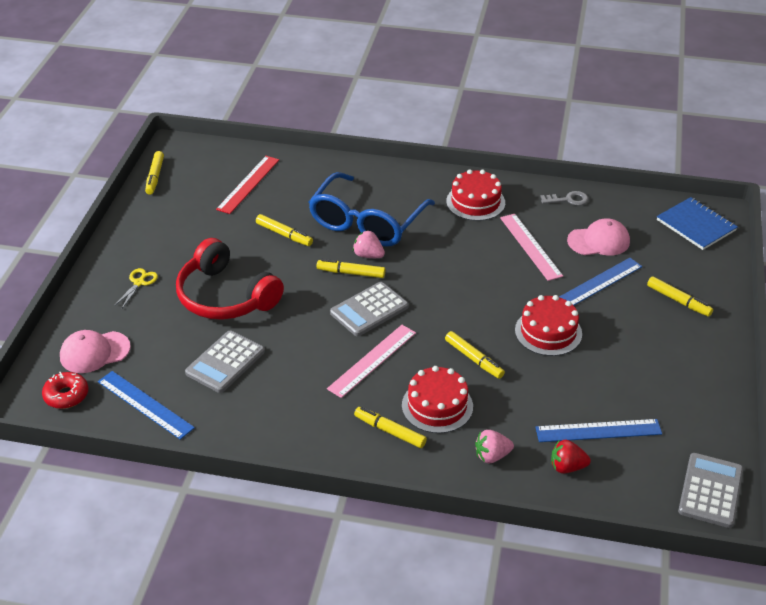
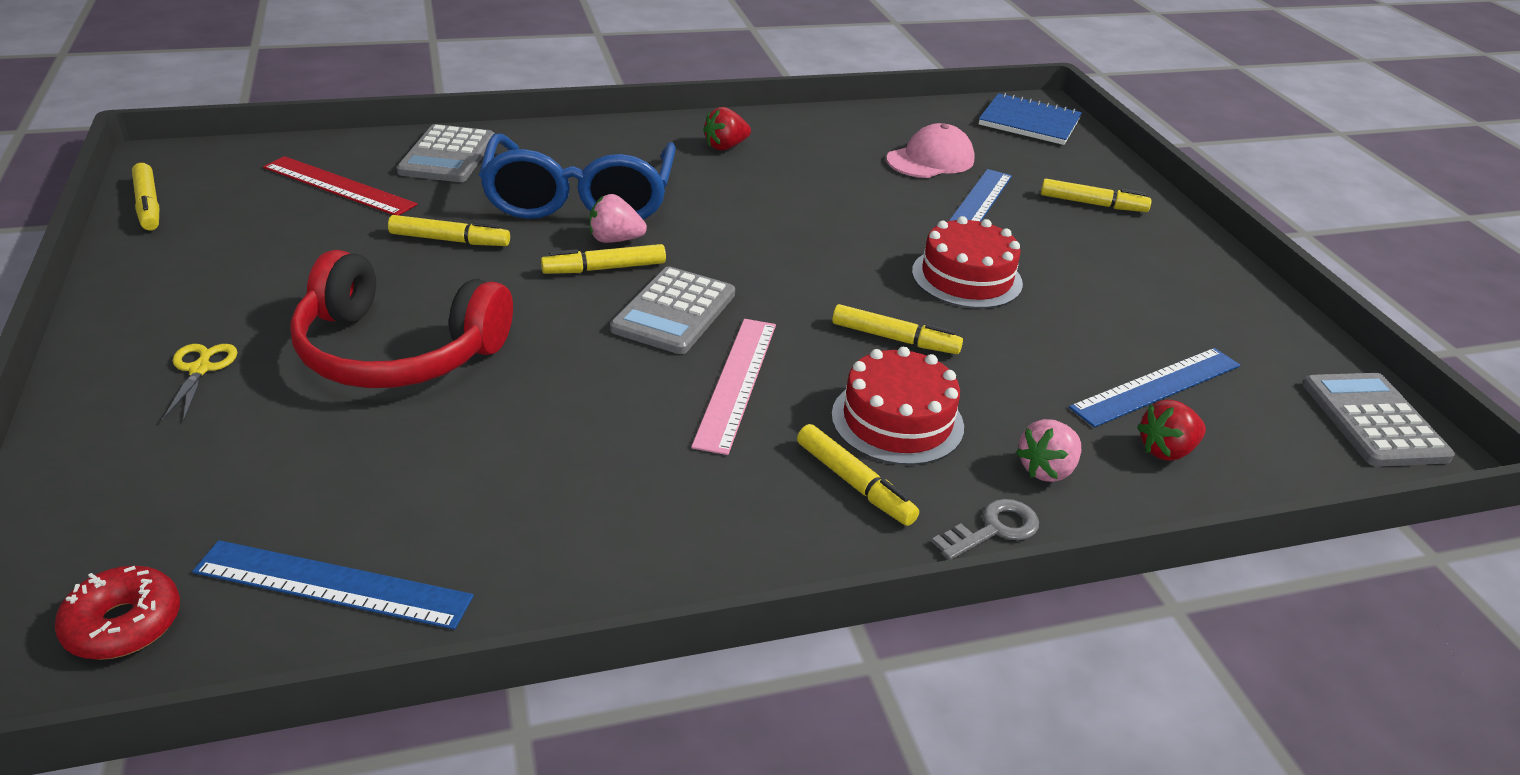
camera: 30 degrees left, 5 degrees down
(94, 352) = (157, 517): pink cap -> none
(225, 362) = (465, 457): grey calculator -> grey calculator (447, 155)
(248, 184) = (339, 186): red ruler -> red ruler turned 60 degrees counterclockwise
(390, 431) = (854, 483): yellow marker -> yellow marker turned 135 degrees counterclockwise
(475, 202) = (725, 147): red cake -> red strawberry
(530, 246) = (847, 182): pink ruler -> none
(568, 200) = (848, 123): grey key -> grey key (993, 529)

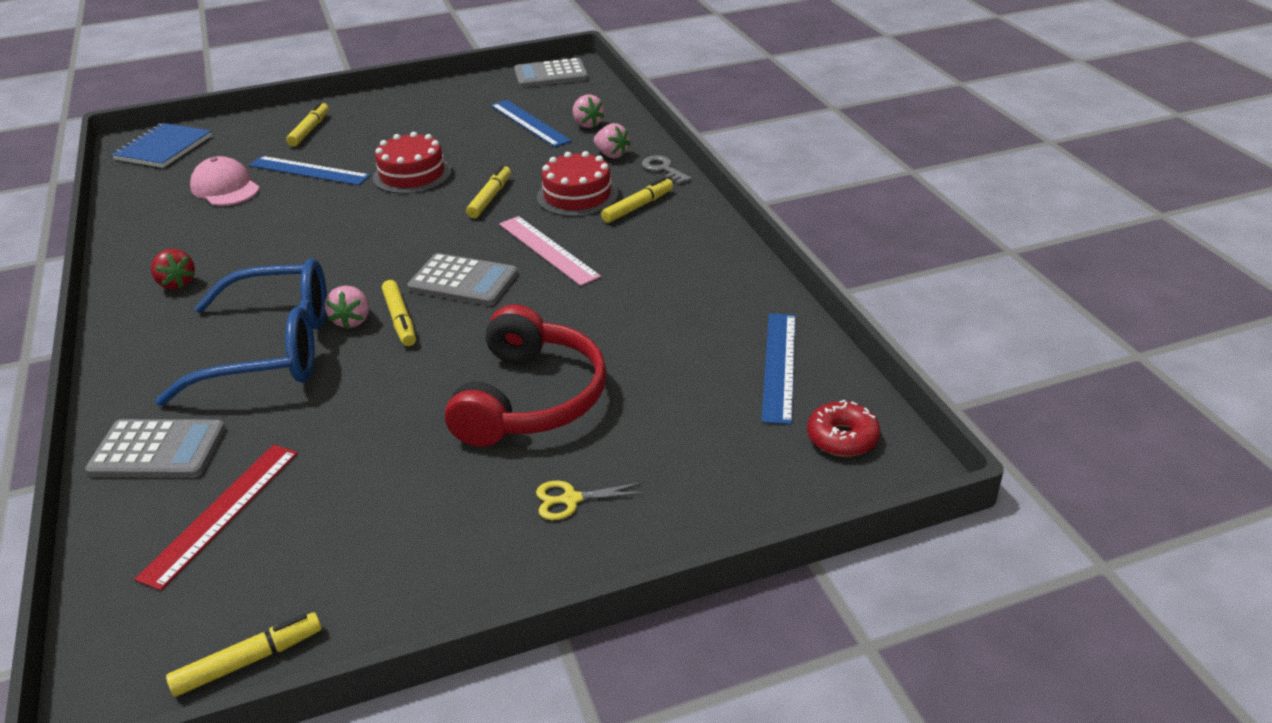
camera: 90 degrees left, 0 degrees up
(450, 240) = (348, 410): yellow marker -> none
(736, 382) = (547, 250): pink ruler -> pink ruler turned 45 degrees clockwise
(1166, 450) = (587, 124): red strawberry -> pink strawberry

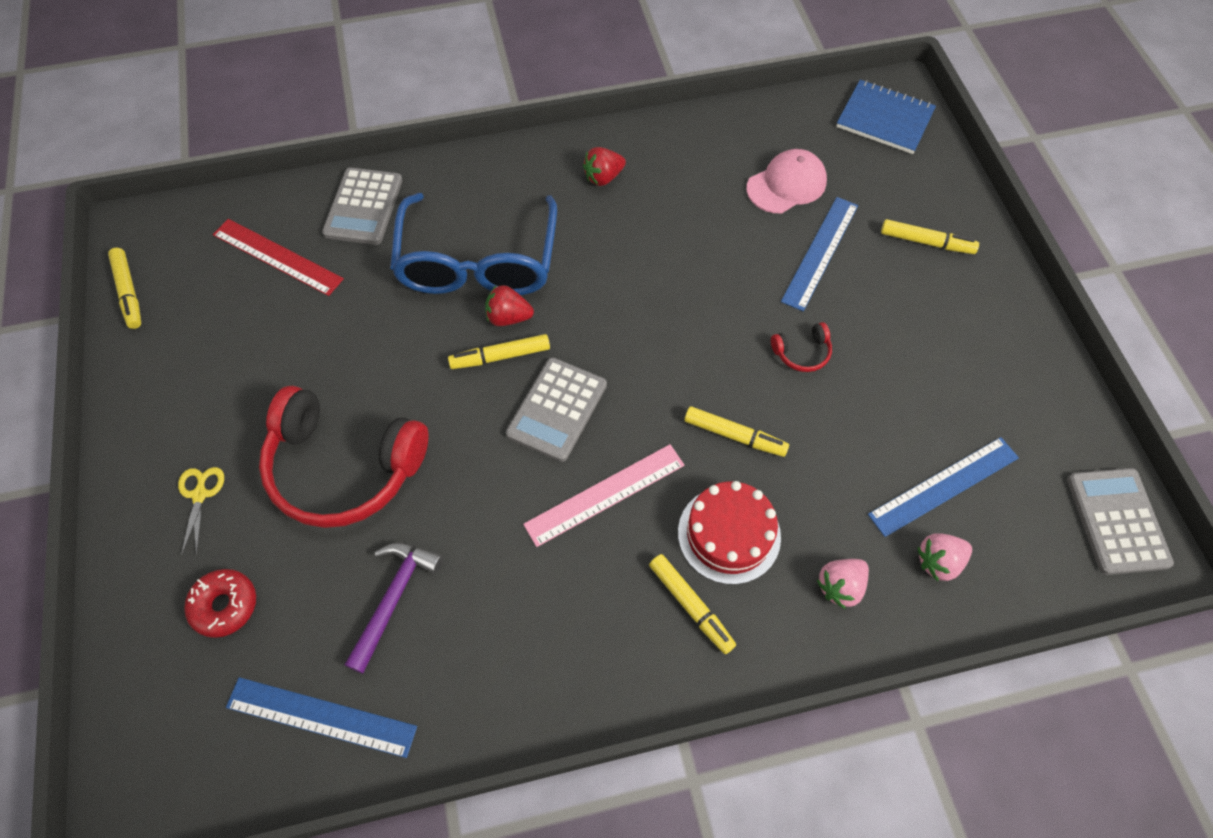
camera: 95 degrees right, 25 degrees up
(352, 320) = (508, 317): pink strawberry -> red strawberry
(412, 174) = (802, 353): red cake -> red headphones
(662, 344) = (394, 598): none -> purple hammer
(663, 169) = (791, 652): grey key -> none
(842, 438) = (189, 756): red donut -> red donut (225, 605)

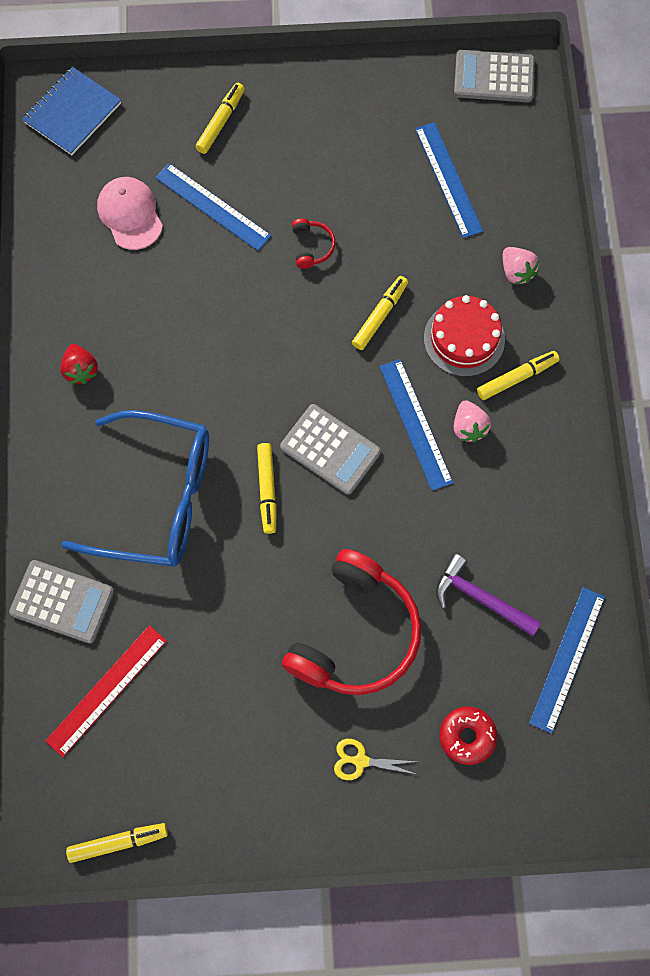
camera: 80 degrees left, 10 degrees up
(508, 317) = (226, 478): red strawberry -> none
(605, 494) = (415, 424): pink ruler -> blue ruler
(938, 562) = (507, 201): pink strawberry -> pink strawberry (468, 427)

